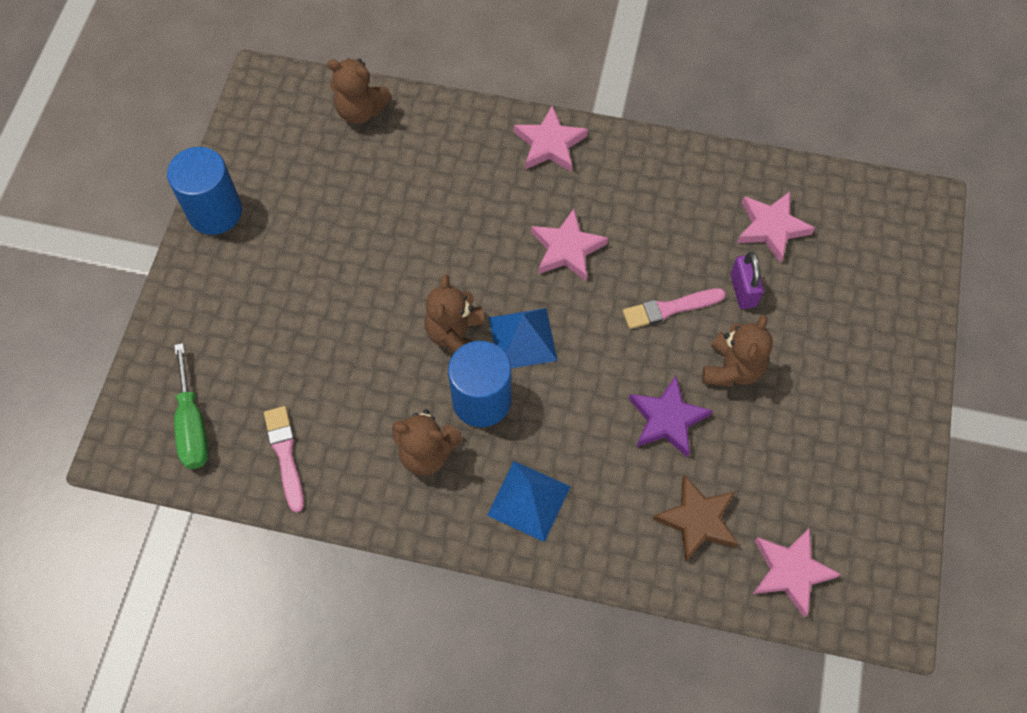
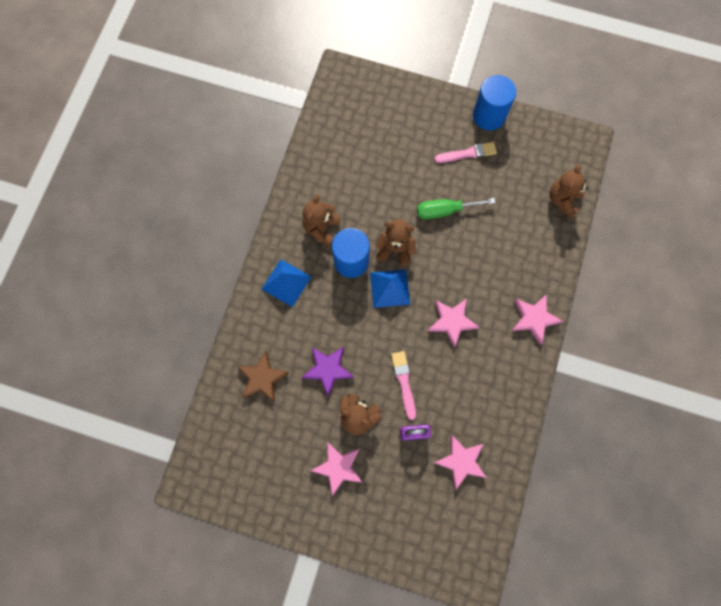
camera: 95 degrees right, 10 degrees up
(192, 425) = (351, 107): green screwdriver -> green screwdriver (444, 211)
(285, 455) = (328, 154): pink brush -> pink brush (467, 153)
(790, 571) = (224, 429): pink star -> pink star (338, 467)

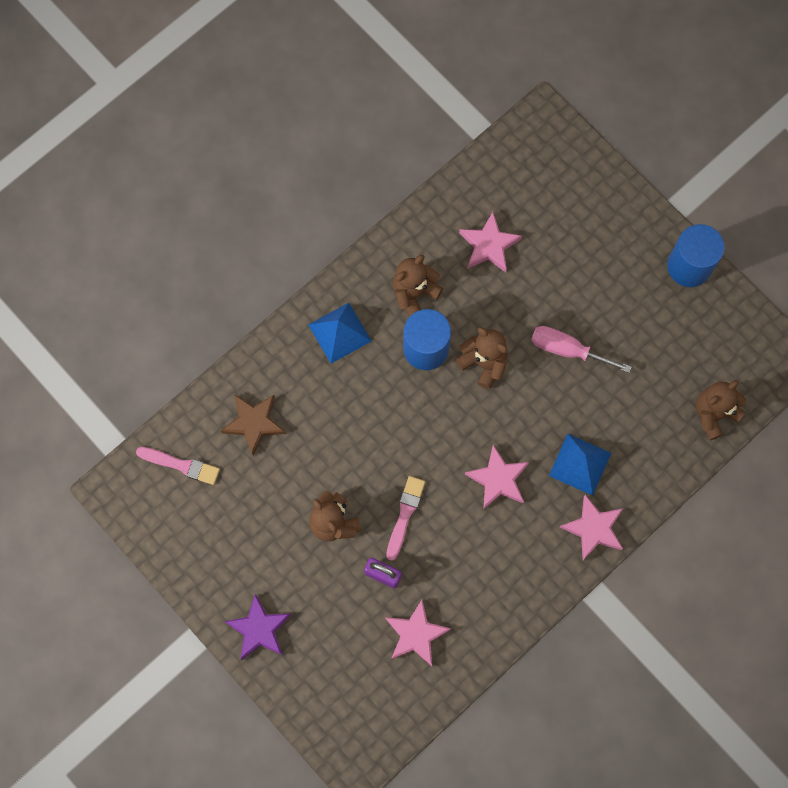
camera: 30 degrees right, 0 degrees up
(328, 369) = (330, 454): purple star -> purple star (259, 629)
(338, 467) = (280, 564): pink star -> pink star (489, 245)
(389, 288) = (451, 403): blue pyramid -> blue pyramid (580, 464)
(444, 211) = (567, 350): green screwdriver -> pink screwdriver
(467, 153) = (635, 297): pink brush -> pink brush (181, 465)

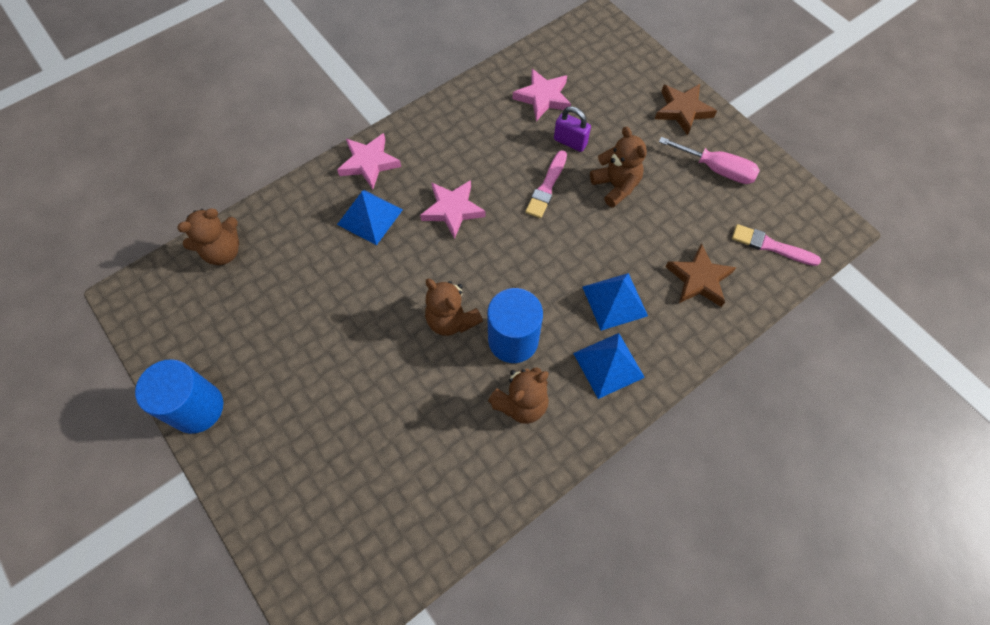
camera: 175 degrees left, 10 degrees down
(259, 629) = (682, 111): purple star -> brown star
(334, 394) = (614, 301): none -> blue pyramid
(489, 245) = (426, 454): pink star -> none
(567, 350) = (359, 326): pink screwdriver -> pink screwdriver (717, 169)

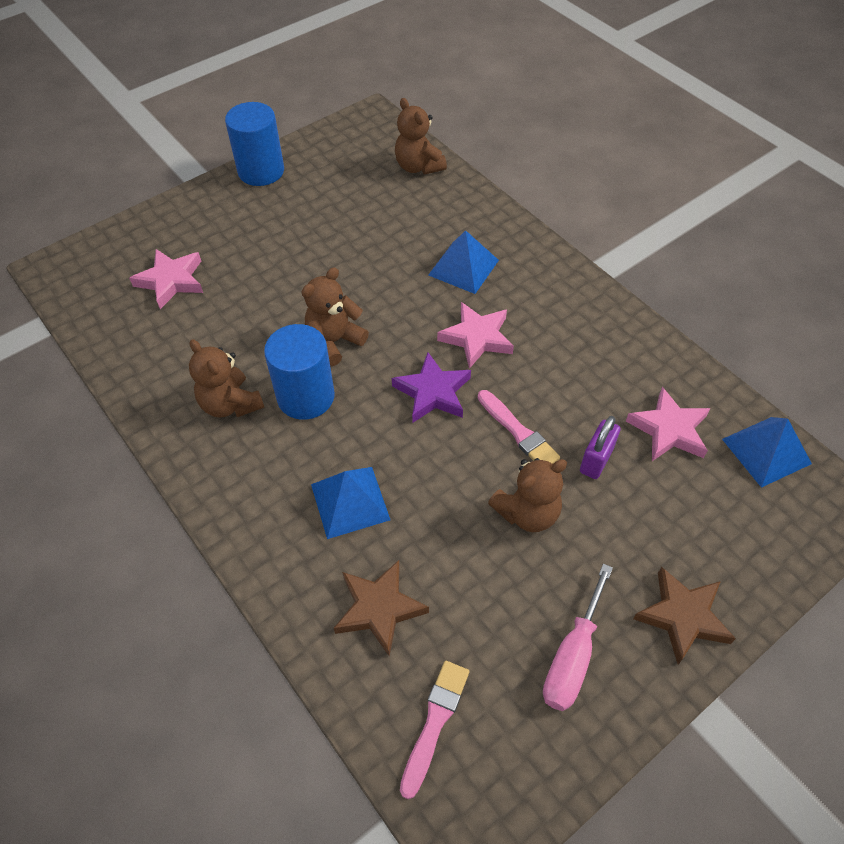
camera: 90 degrees right, 10 degrees down
(369, 163) = (535, 262): pink star -> pink star (171, 281)
(509, 243) = (433, 392): none -> purple star
(547, 187) = (518, 432): pink brush -> pink brush turned 150 degrees counterclockwise
(608, 365) = (265, 490): blue pyramid -> blue pyramid (766, 451)

